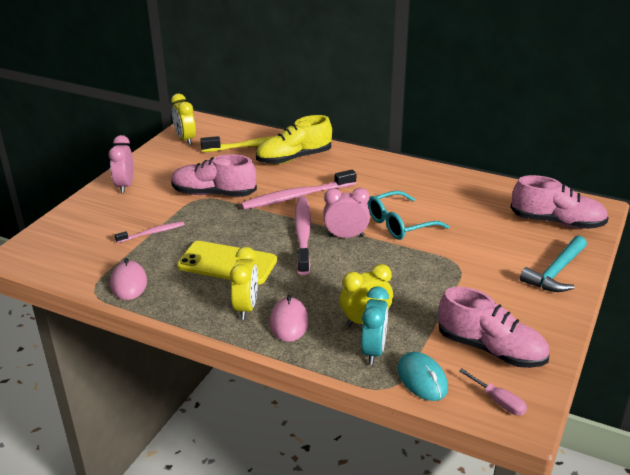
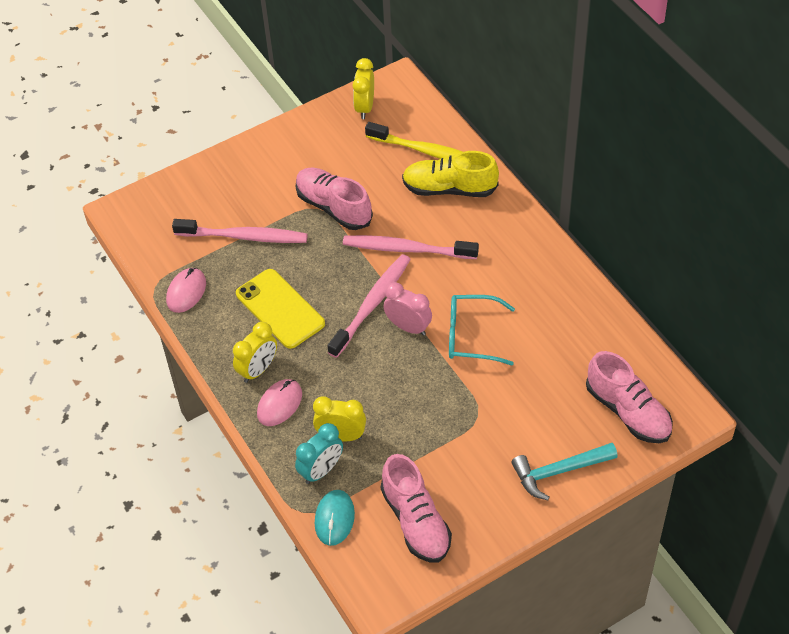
camera: 35 degrees right, 20 degrees up
(125, 186) = (262, 156): pink clock -> none
(152, 233) = (244, 237): pink toothbrush -> pink toothbrush, size x1.87
(498, 401) = (373, 572): pink screwdriver -> none

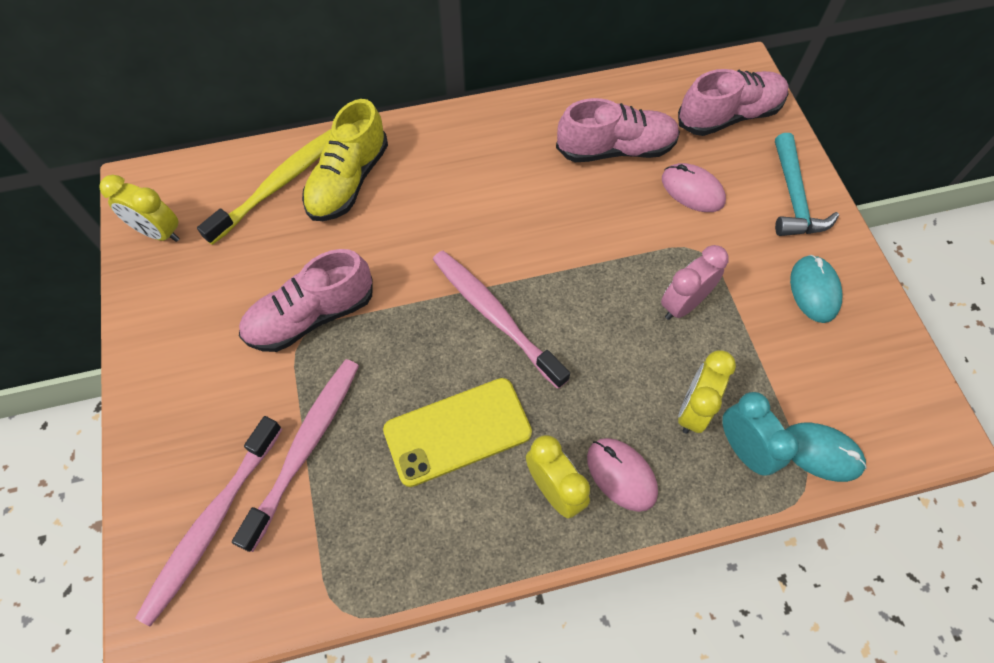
camera: 75 degrees left, 10 degrees up
(186, 292) = (372, 560): pink mouse -> pink mouse (692, 190)
(406, 249) = (422, 252): pink toothbrush -> pink toothbrush (211, 524)
(408, 327) = (545, 285): pink clock -> pink clock (683, 304)
(416, 521) = (838, 358): pink shoe -> pink shoe (615, 149)
(472, 336) = (582, 223): turquoise glasses -> none
(472, 497) = (814, 290): none -> turquoise mouse

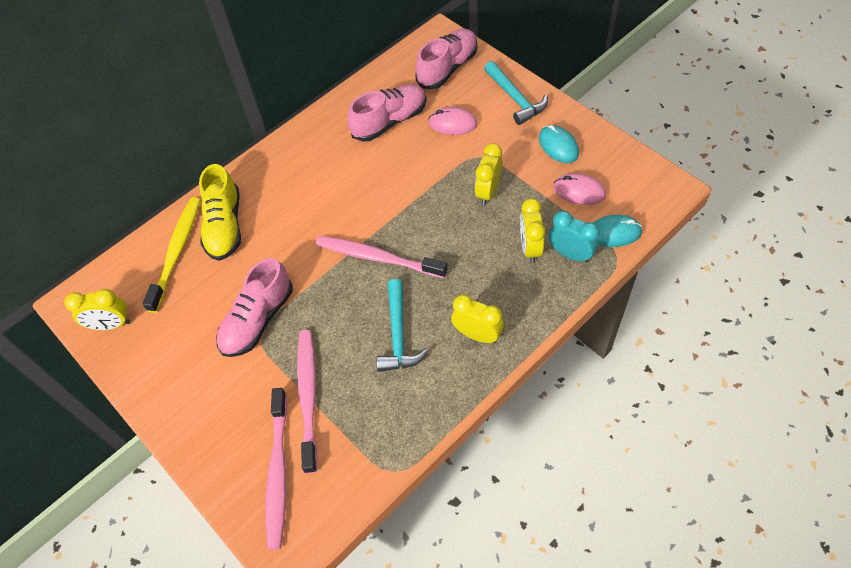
camera: 25 degrees left, 5 degrees down
(457, 431) = (398, 335): yellow phone -> turquoise hammer
(621, 475) = (511, 305): pink mouse -> pink mouse (579, 191)
(683, 304) = (488, 192): pink clock -> yellow clock

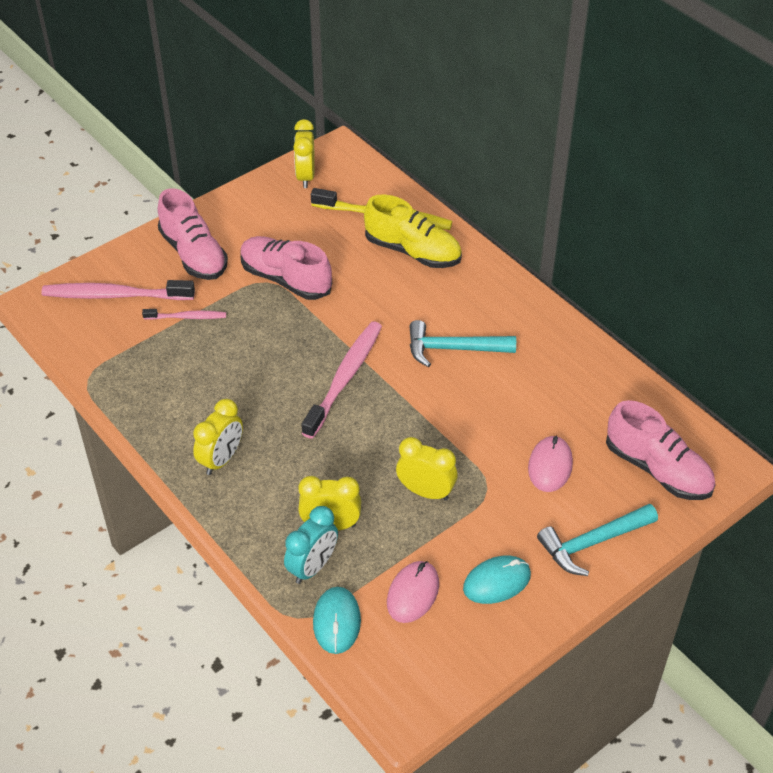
camera: 90 degrees right, 10 degrees down
(224, 226) = (413, 251): yellow shoe -> yellow shoe turned 150 degrees counterclockwise
(308, 396) = (187, 317): pink toothbrush -> pink toothbrush, size x0.53
(389, 121) = (558, 400): pink shoe -> pink shoe (194, 254)
(398, 335) = (238, 391): turquoise hammer -> turquoise hammer (453, 349)

